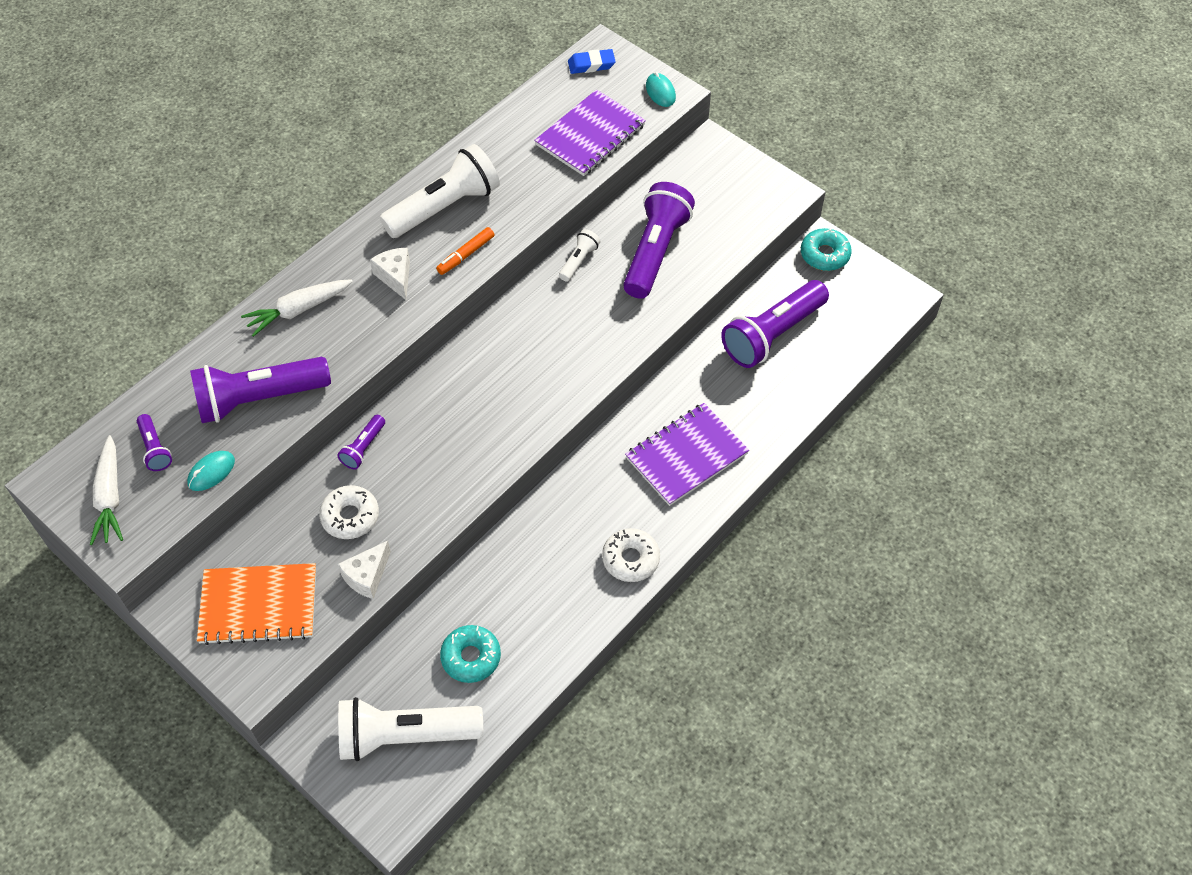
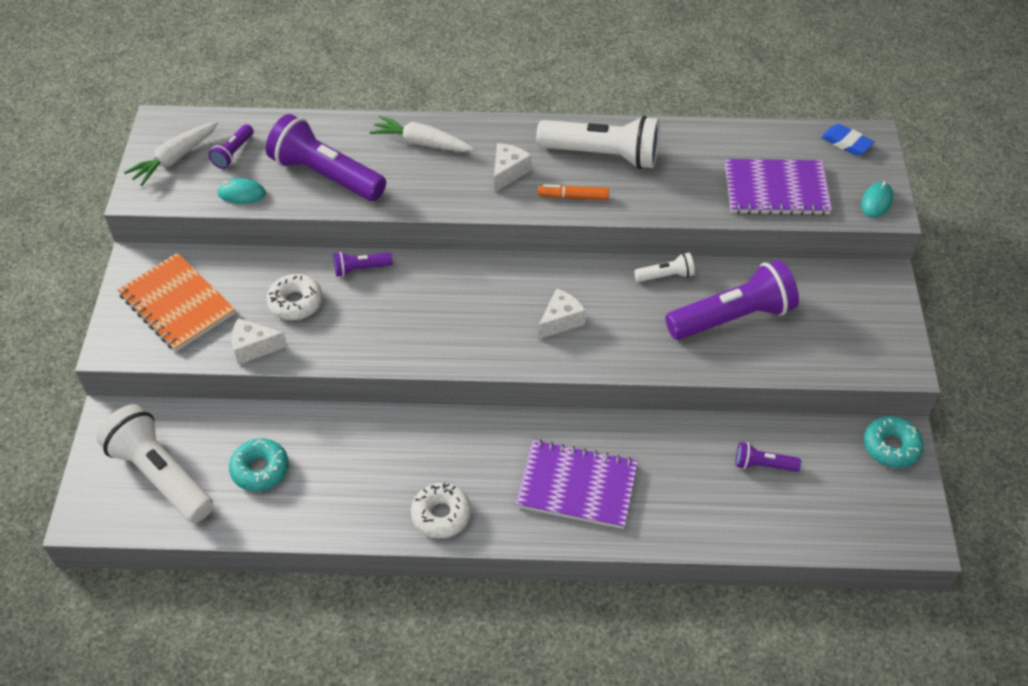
camera: 50 degrees right, 5 degrees down
(553, 354) = (560, 321): none -> white cheese
(772, 334) = (763, 465): purple flashlight -> purple flashlight, size x0.47

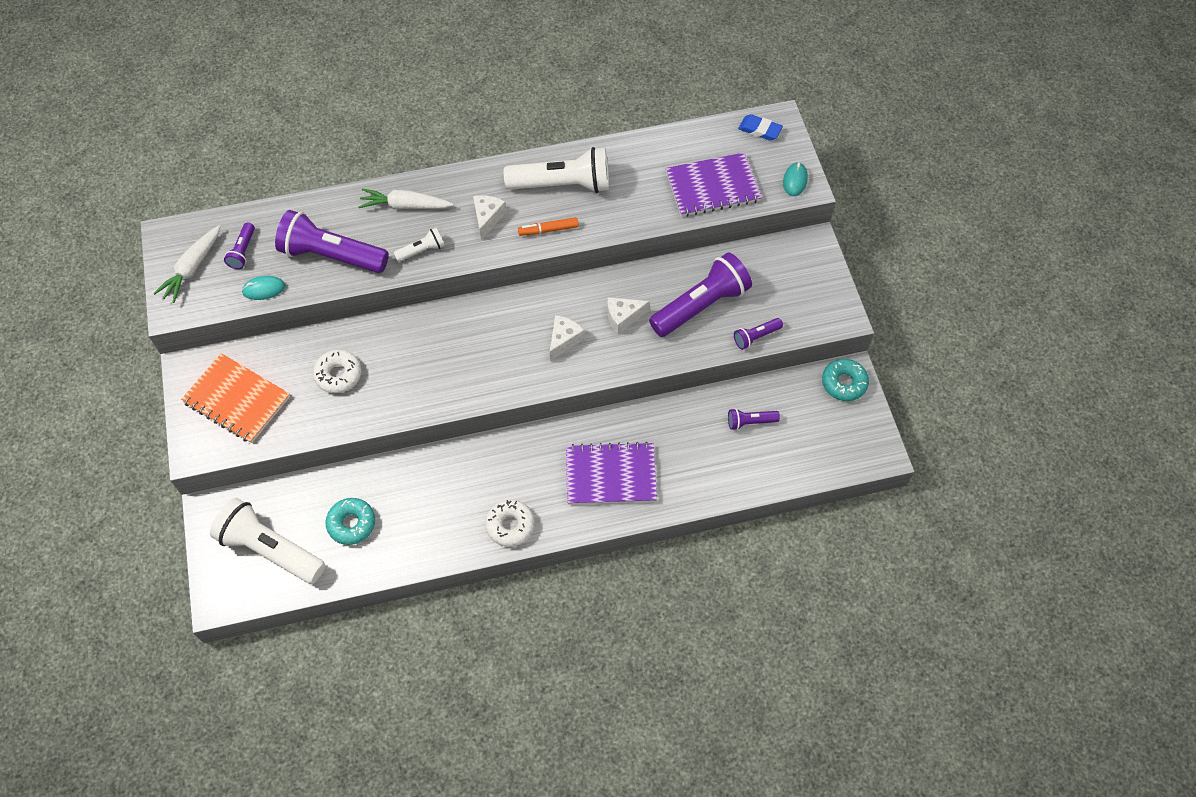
camera: 15 degrees left, 10 degrees up
(254, 347) = (317, 423): white cheese -> white cheese (623, 317)
(360, 269) = (384, 331): purple flashlight -> purple flashlight (756, 337)
(666, 276) = (639, 280): white flashlight -> white flashlight (422, 250)

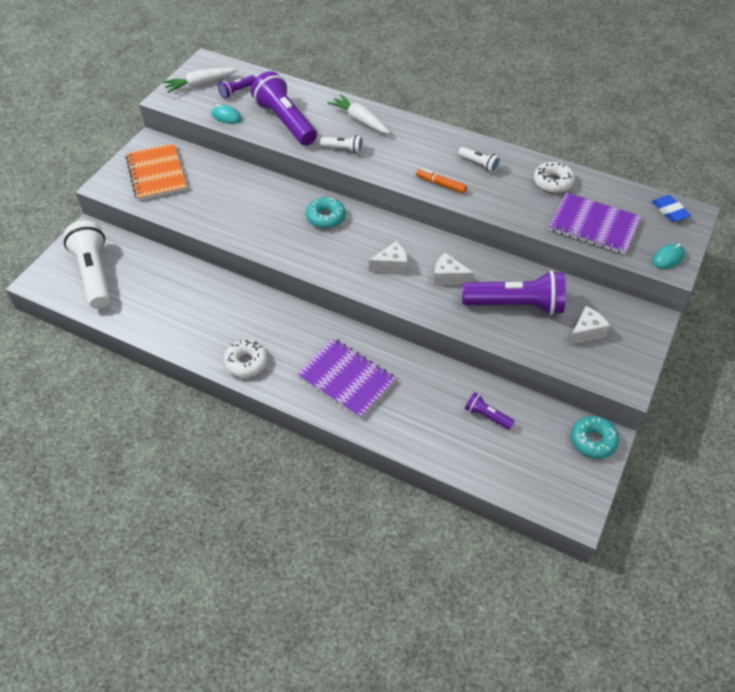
camera: 40 degrees right, 10 degrees down
(338, 375) = (227, 196): white donut -> white donut (553, 182)
(351, 524) = (153, 292): turquoise donut -> turquoise donut (325, 217)
(487, 218) = (406, 155): white cheese -> white cheese (586, 332)
(563, 185) = (479, 164): white flashlight -> white flashlight, size x0.47
(756, 337) = (539, 351): purple flashlight -> none

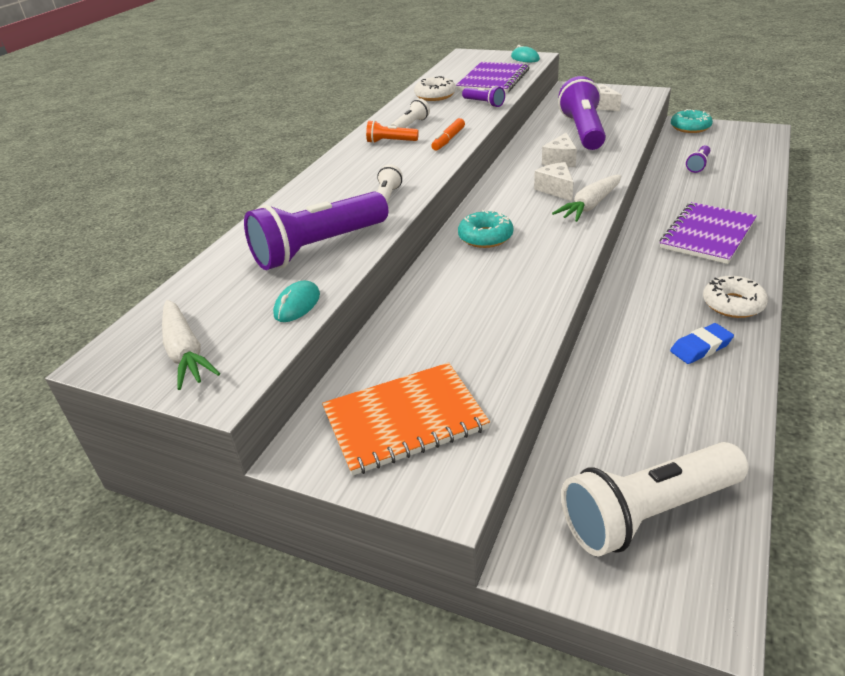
camera: 90 degrees left, 15 degrees down
(237, 91) = (223, 305): purple flashlight -> purple flashlight (484, 103)
(360, 120) = (322, 194): white carrot -> white carrot (590, 206)
(445, 152) = (390, 142): none -> orange flashlight
(669, 211) = (465, 59): blue eraser -> blue eraser (700, 347)

